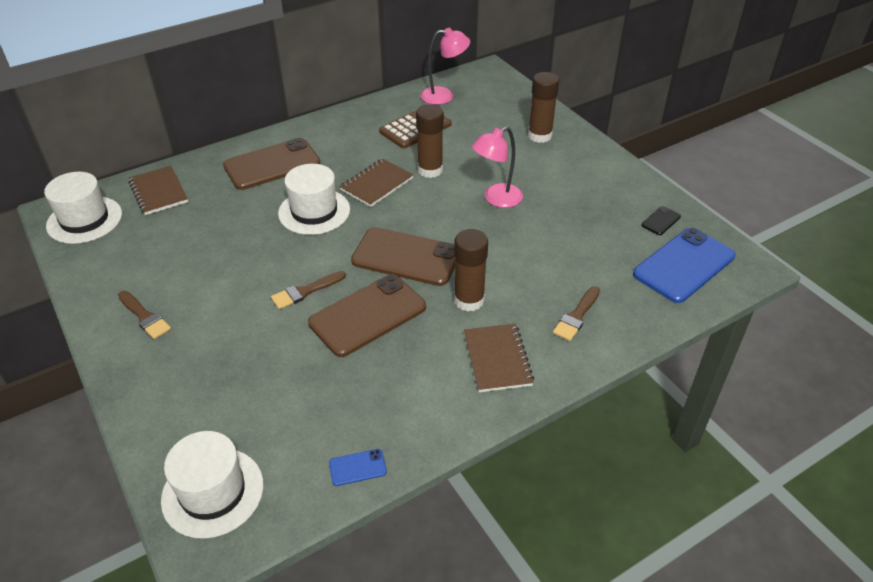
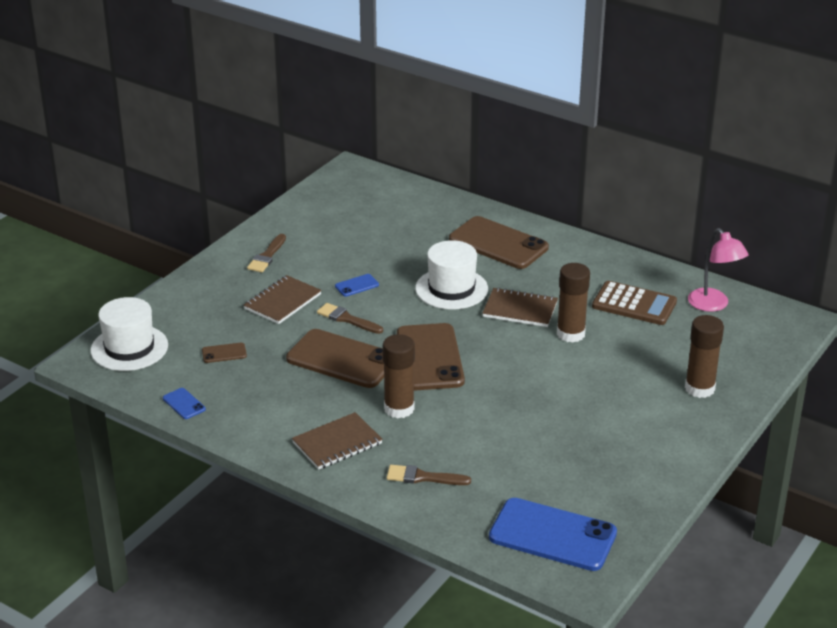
camera: 65 degrees right, 10 degrees down
(84, 220) = (350, 185): white hat -> none
(158, 192) = (412, 203): brown notebook -> brown notebook (283, 302)
(256, 268) = (357, 285): none -> blue phone
(290, 404) = (224, 353): none -> brown phone
(496, 199) = (559, 387): pink lamp -> none
(661, 221) = (616, 506): black phone -> none

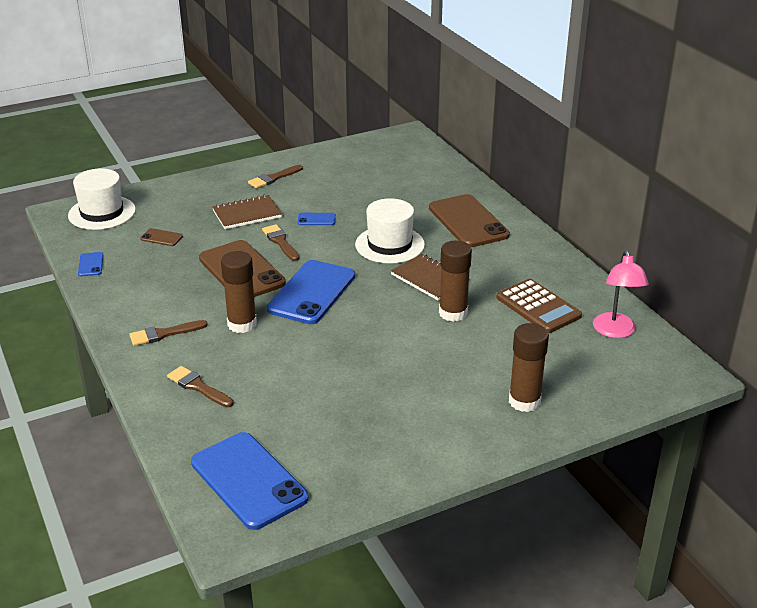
camera: 30 degrees right, 0 degrees up
(337, 443) = (164, 334): brown notebook -> brown brush
(430, 358) = (312, 292): brown phone -> blue phone

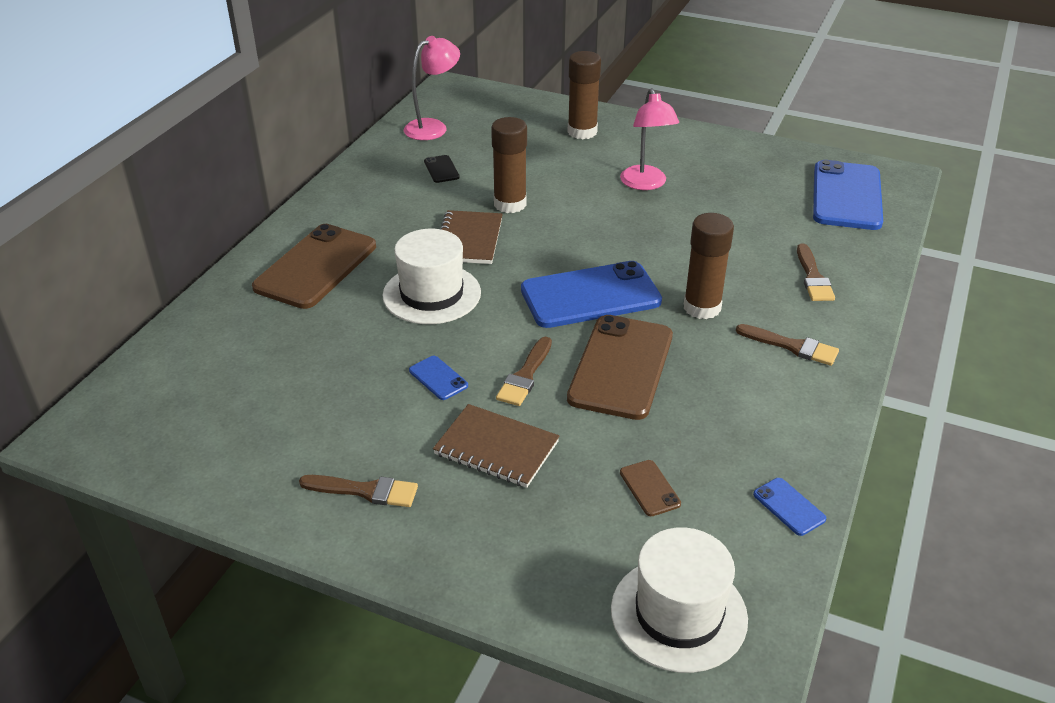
camera: 130 degrees left, 5 degrees up
(91, 264) = (789, 507): blue phone -> blue phone turned 75 degrees counterclockwise
(403, 386) = (646, 184): none -> pink lamp
(538, 307) = (441, 169): brown calculator -> black phone

